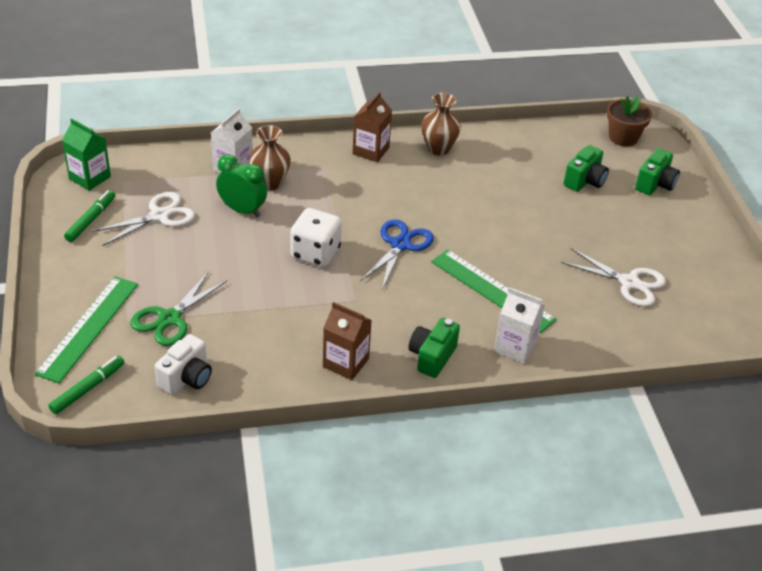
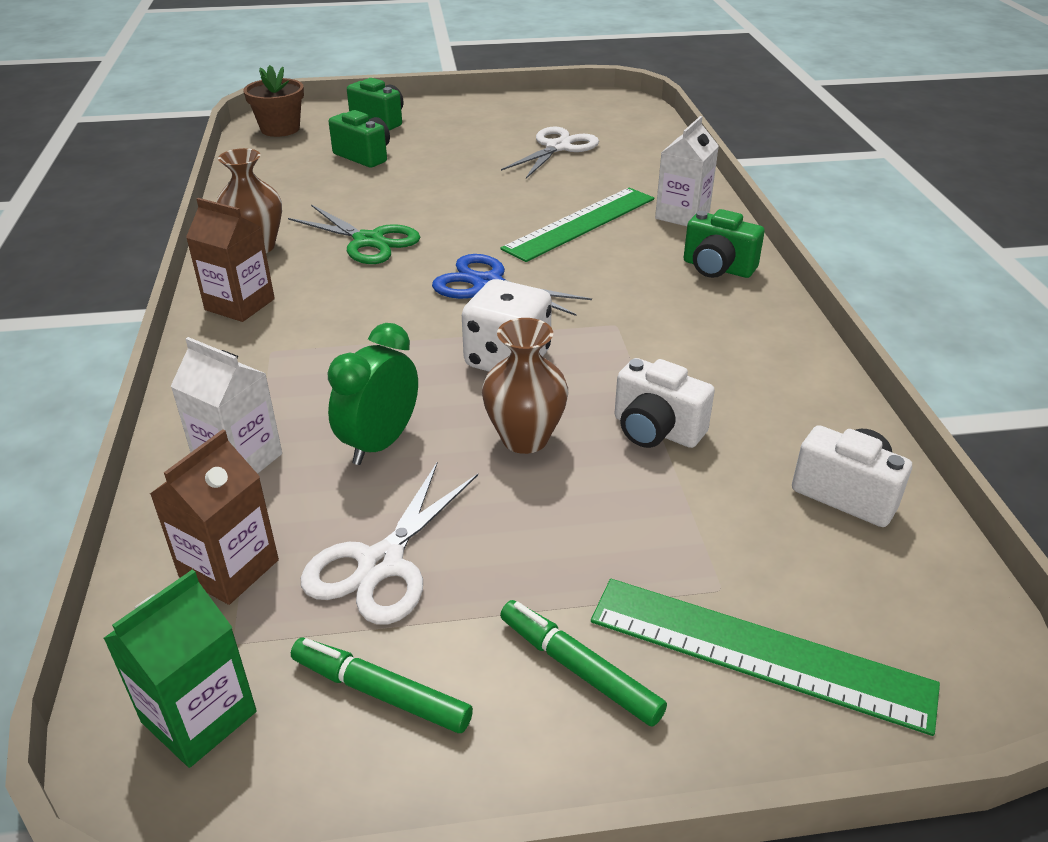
camera: 85 degrees left, 5 degrees down
(88, 388) = (931, 632): green marker -> green marker (578, 669)
(159, 216) = (381, 564): white scissors -> white scissors turned 120 degrees counterclockwise
(170, 318) = (701, 525): green scissors -> green scissors (368, 241)
(246, 309) = (656, 430): none -> white camera
(270, 183) = (302, 411): brown vase -> brown vase (525, 438)
(345, 363) = (751, 333): brown carton -> brown carton (229, 568)

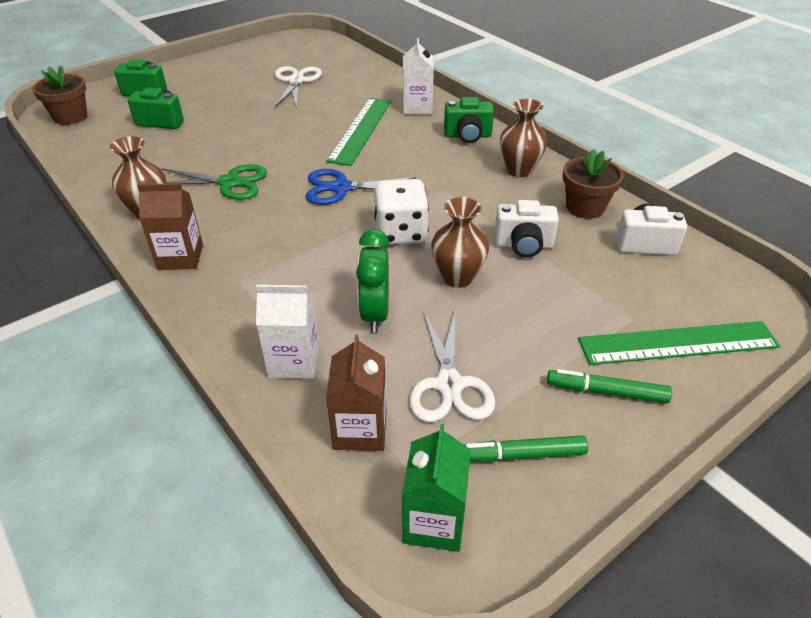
camera: 30 degrees left, 5 degrees up
(749, 332) = (519, 170): none -> brown vase
(800, 412) = (585, 207): none -> brown flower pot

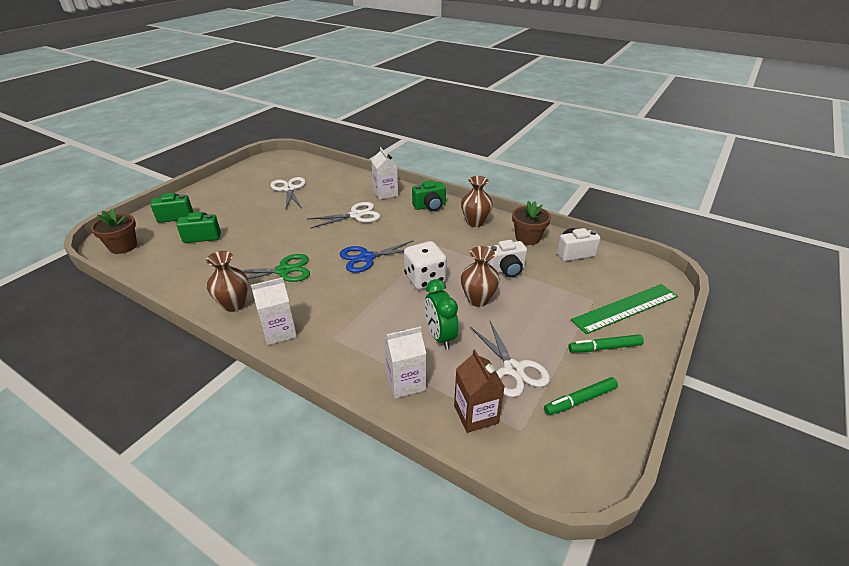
camera: 20 degrees left, 5 degrees down
(180, 257) = (279, 332): brown carton -> white carton
(360, 130) = (356, 215): green ruler -> white scissors
(434, 521) = (555, 457): green carton -> none

